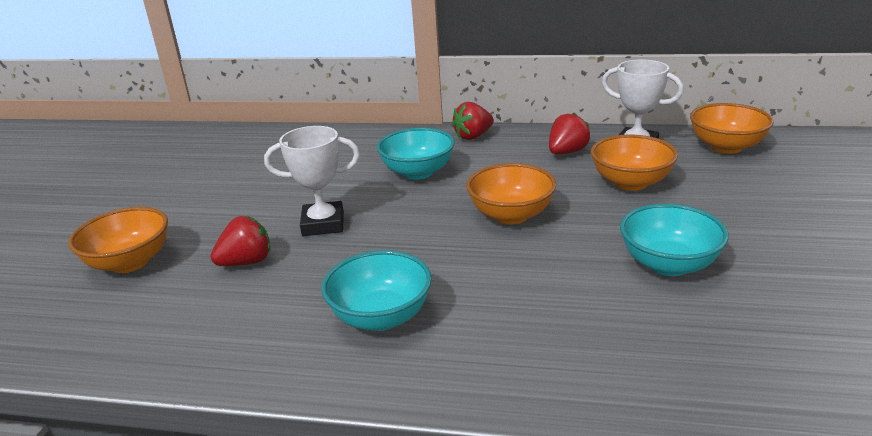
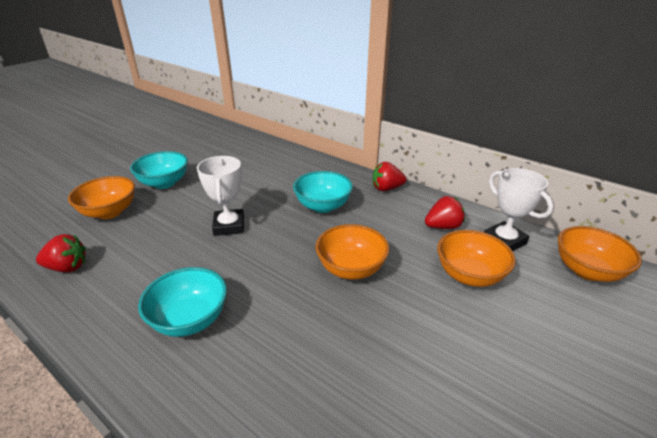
camera: 25 degrees right, 5 degrees up
(246, 262) = (162, 238): red strawberry -> red strawberry (67, 267)
(323, 224) = (229, 226): white trophy -> white trophy turned 60 degrees clockwise
(668, 264) = (430, 373): turquoise bowl -> turquoise bowl (164, 183)

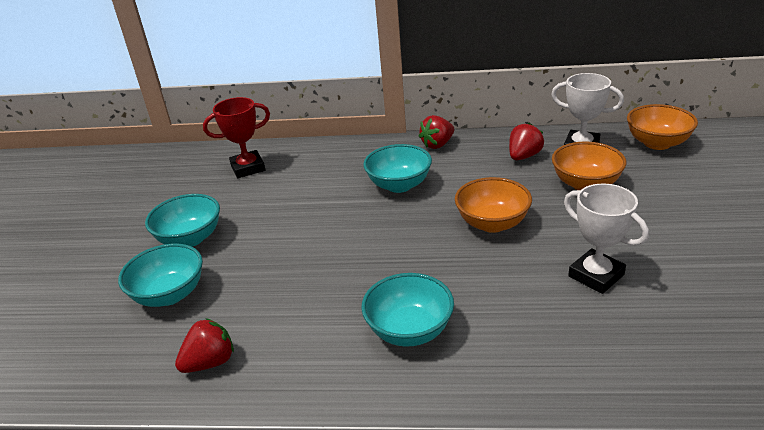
camera: 30 degrees left, 0 degrees up
(109, 212) = (170, 294): orange bowl -> turquoise bowl
(229, 226) = (331, 243): white trophy -> white trophy (596, 275)
(250, 153) = (248, 168): none -> red trophy

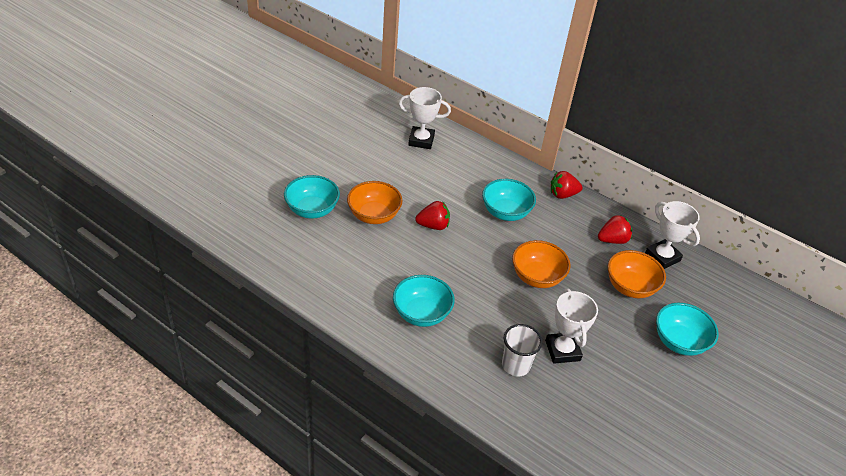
camera: 25 degrees right, 10 degrees up
(190, 238) = (348, 177): turquoise bowl -> turquoise bowl (679, 342)
(210, 362) = (305, 266): red strawberry -> red strawberry (433, 226)
(248, 168) = (421, 140): red trophy -> white trophy
(569, 320) = (515, 365): none -> white cup
(657, 143) = (722, 287): orange bowl -> orange bowl (374, 215)

